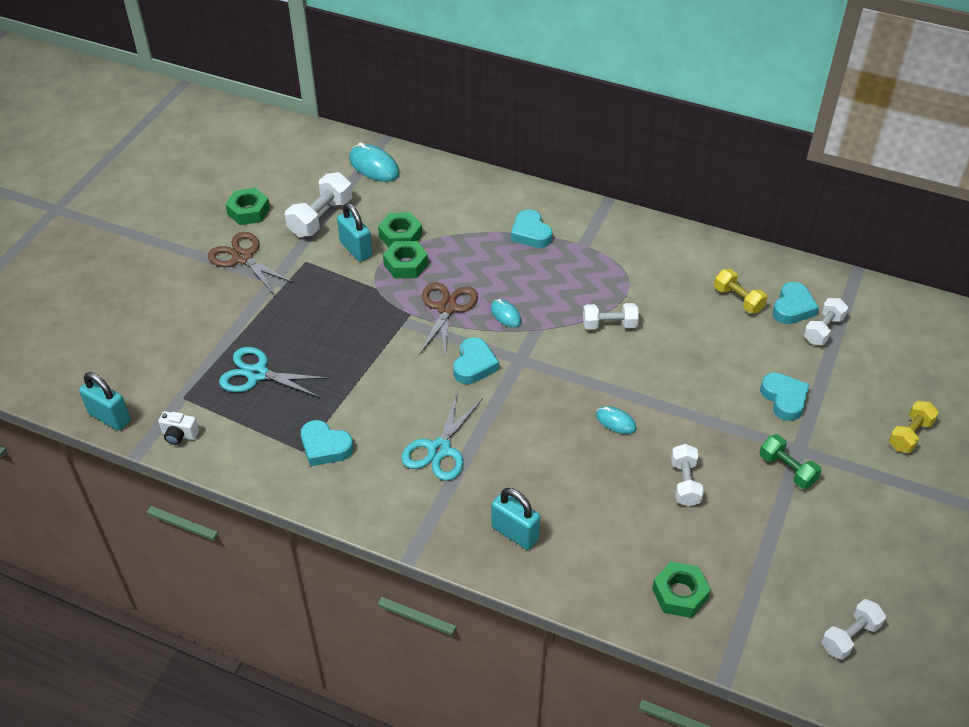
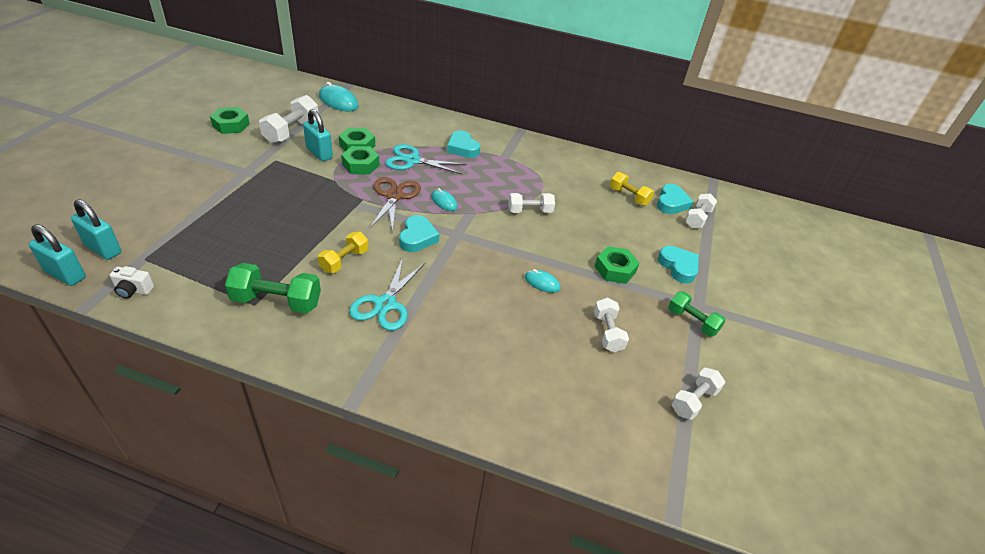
camera: 10 degrees left, 5 degrees down
(243, 258) = (220, 155): brown scissors -> none
(257, 374) = (220, 241): turquoise scissors -> turquoise scissors (412, 160)
(325, 447) = (277, 301): turquoise heart -> green dumbbell
(515, 533) = (456, 377): turquoise padlock -> turquoise padlock (103, 249)
(679, 594) = (617, 432): green nut -> green nut (615, 269)
(850, 636) = (780, 470): white dumbbell -> white dumbbell (694, 401)
(910, 435) = (784, 295): yellow dumbbell -> yellow dumbbell (344, 261)

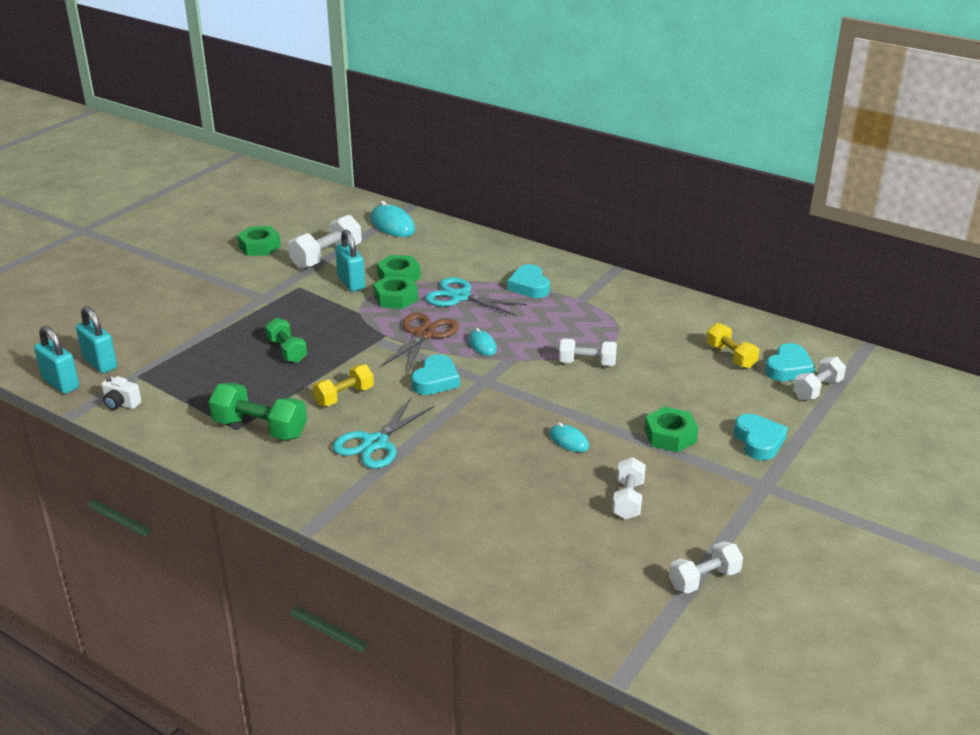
camera: 20 degrees right, 10 degrees down
(692, 321) = (746, 501): green dumbbell -> green dumbbell (287, 351)

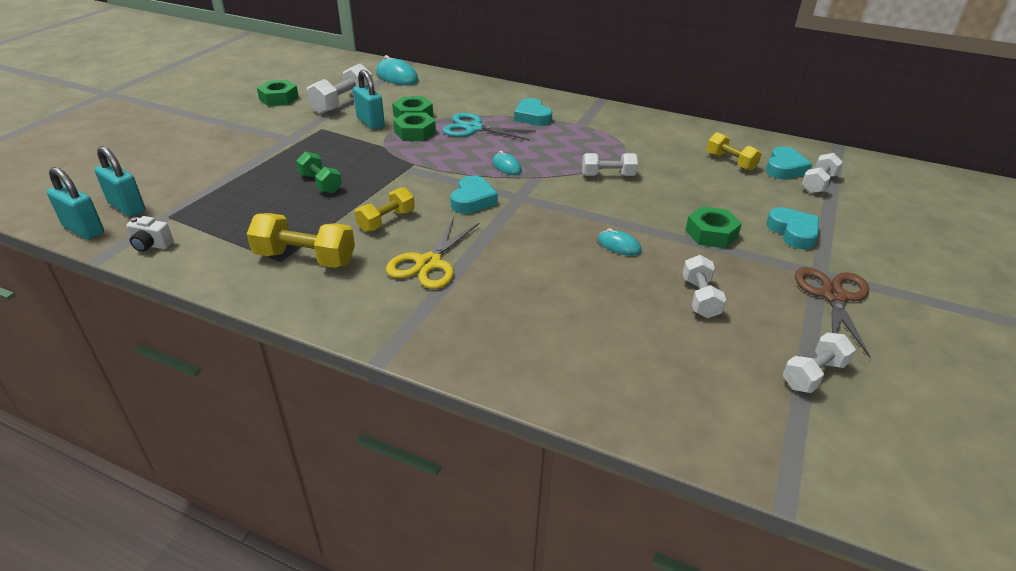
camera: 10 degrees left, 5 degrees up
(260, 428) = (305, 258): green dumbbell -> yellow dumbbell
(375, 443) = (429, 263): turquoise scissors -> yellow scissors
(424, 334) = (450, 161): brown scissors -> brown scissors (833, 296)

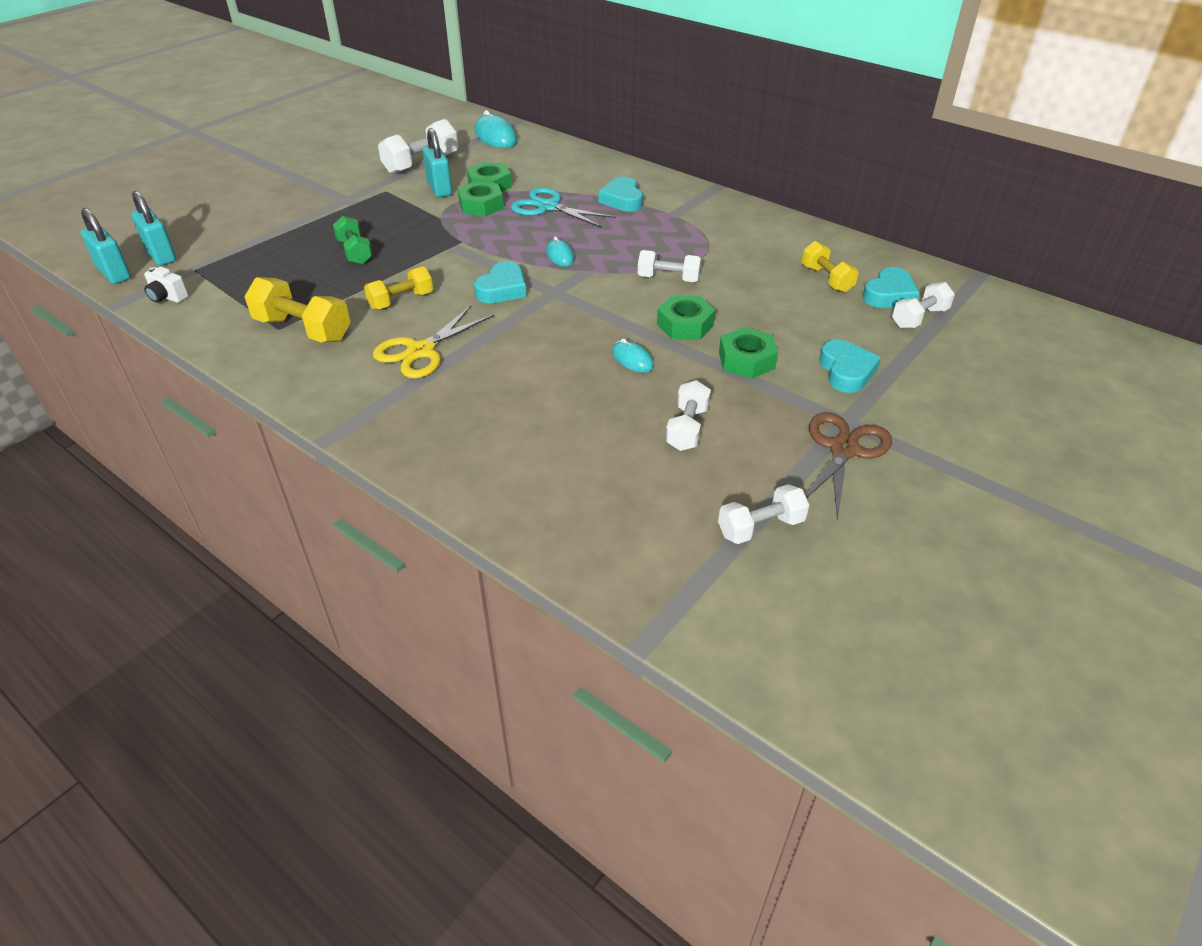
camera: 15 degrees right, 5 degrees up
(279, 98) = (357, 152): green nut -> green nut (685, 325)

